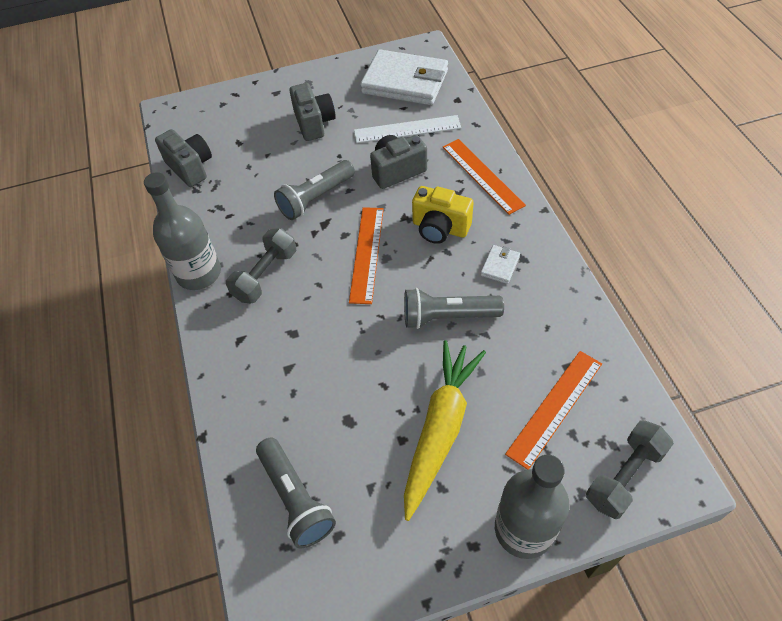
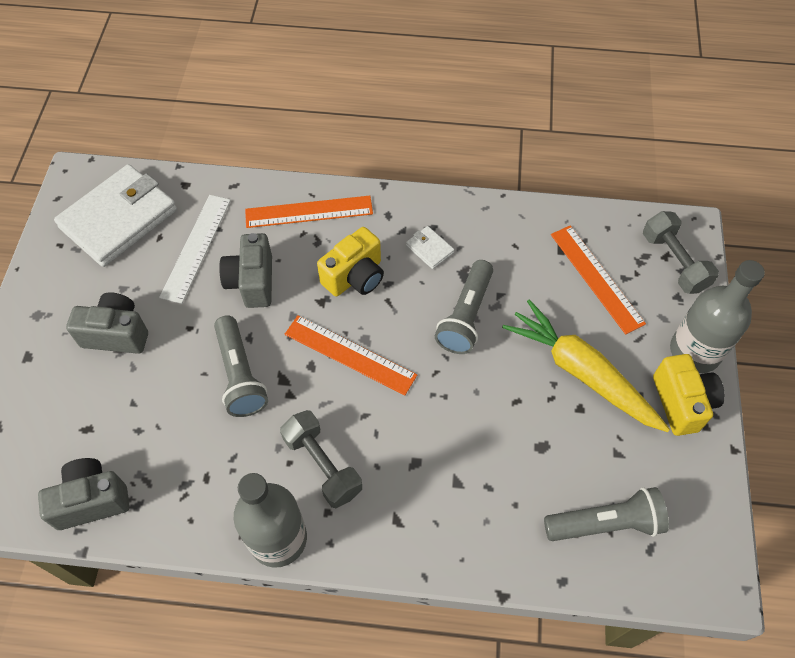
camera: 70 degrees left, 5 degrees up
(455, 532) = (682, 402): none -> yellow camera

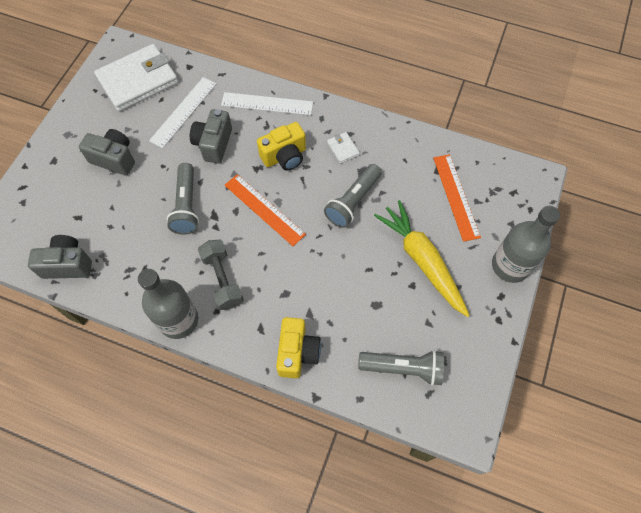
camera: 15 degrees right, 5 degrees up
(309, 211) = (267, 103): orange ruler -> white ruler
(674, 262) = (517, 198): grey dumbbell -> none
(682, 402) = (487, 299): yellow camera -> yellow camera (297, 352)

